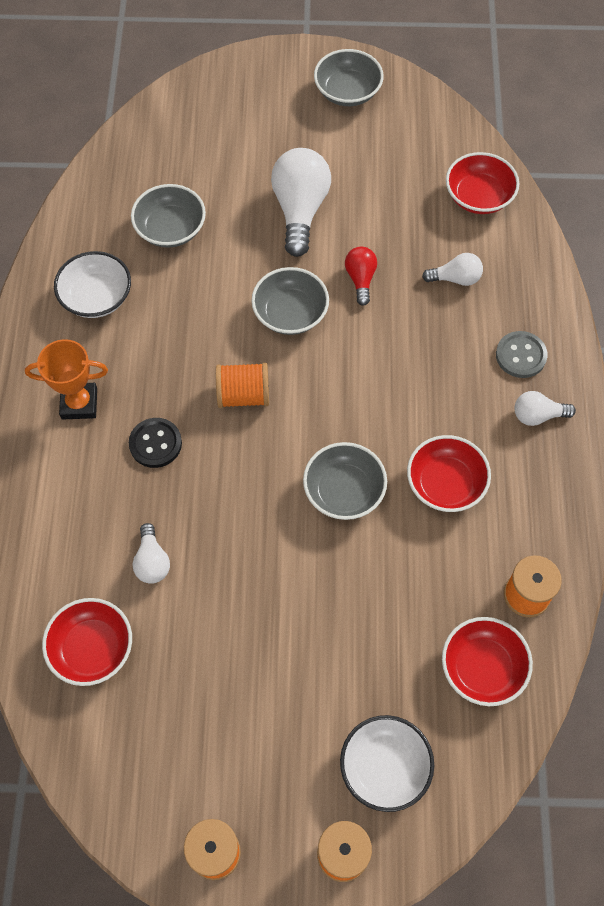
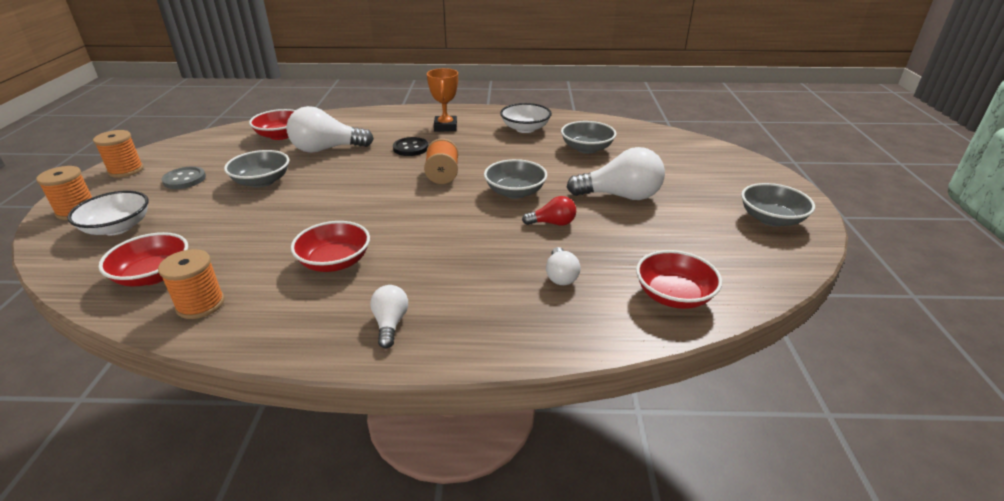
camera: 90 degrees right, 30 degrees down
(152, 561) = (327, 149): white light bulb -> white light bulb, size x1.89
(344, 491) = (348, 213): grey bowl -> grey bowl (262, 181)
(521, 355) = (465, 316): grey button -> grey button (184, 179)

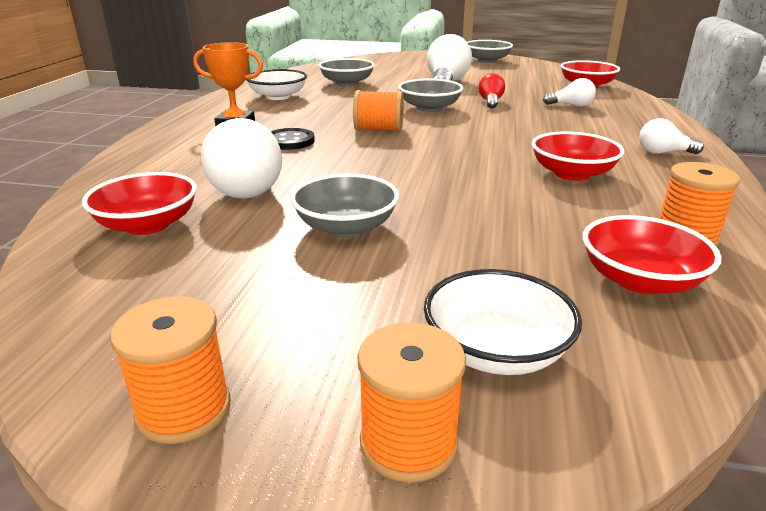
camera: 80 degrees left, 5 degrees down
(184, 179) = (296, 304): grey button -> none

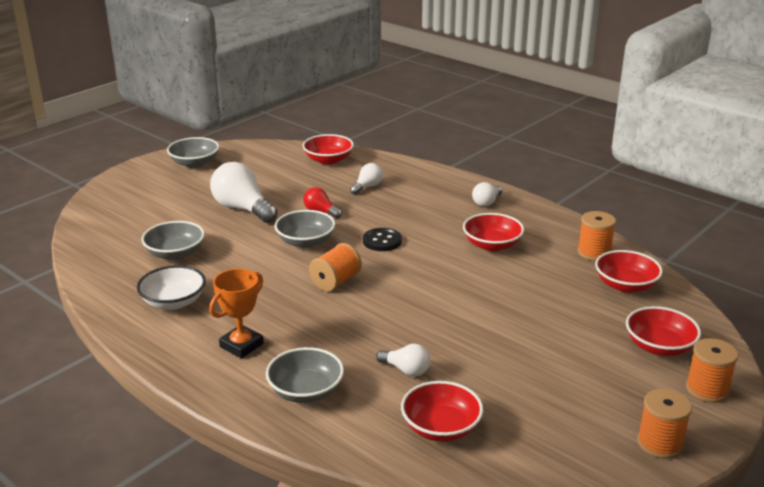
camera: 60 degrees left, 0 degrees up
(250, 186) = (406, 370): white light bulb -> white light bulb, size x0.53
(290, 141) = (320, 329): black button -> black button (382, 241)
(346, 227) = (505, 349): grey bowl -> grey bowl (306, 391)
(496, 350) = (659, 346): white bowl -> red bowl

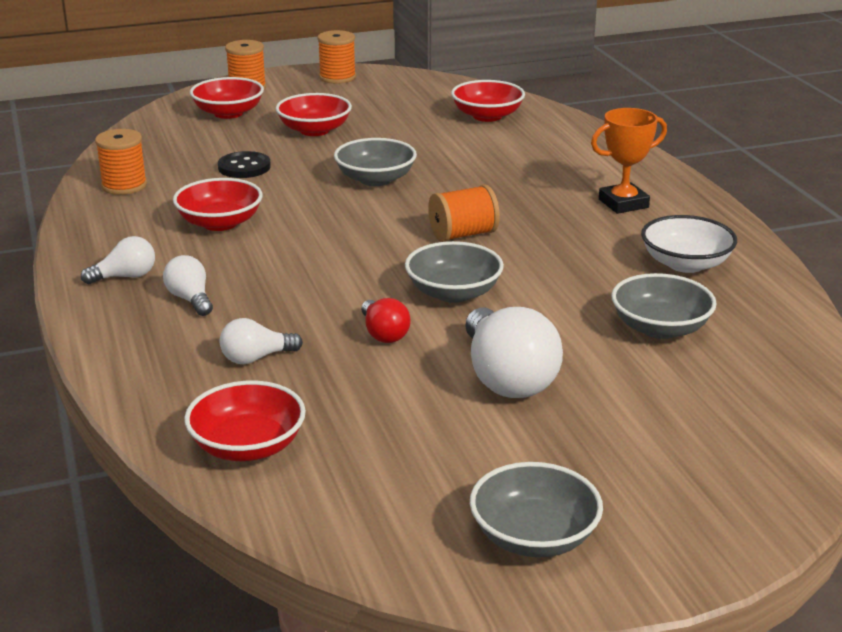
camera: 150 degrees left, 0 degrees up
(306, 391) = (582, 158): grey bowl -> grey bowl (375, 179)
(382, 241) = (348, 265): black button -> black button (244, 167)
(406, 370) = (474, 150): white light bulb -> white light bulb (190, 299)
(625, 285) = (159, 153): red bowl -> red bowl (314, 130)

